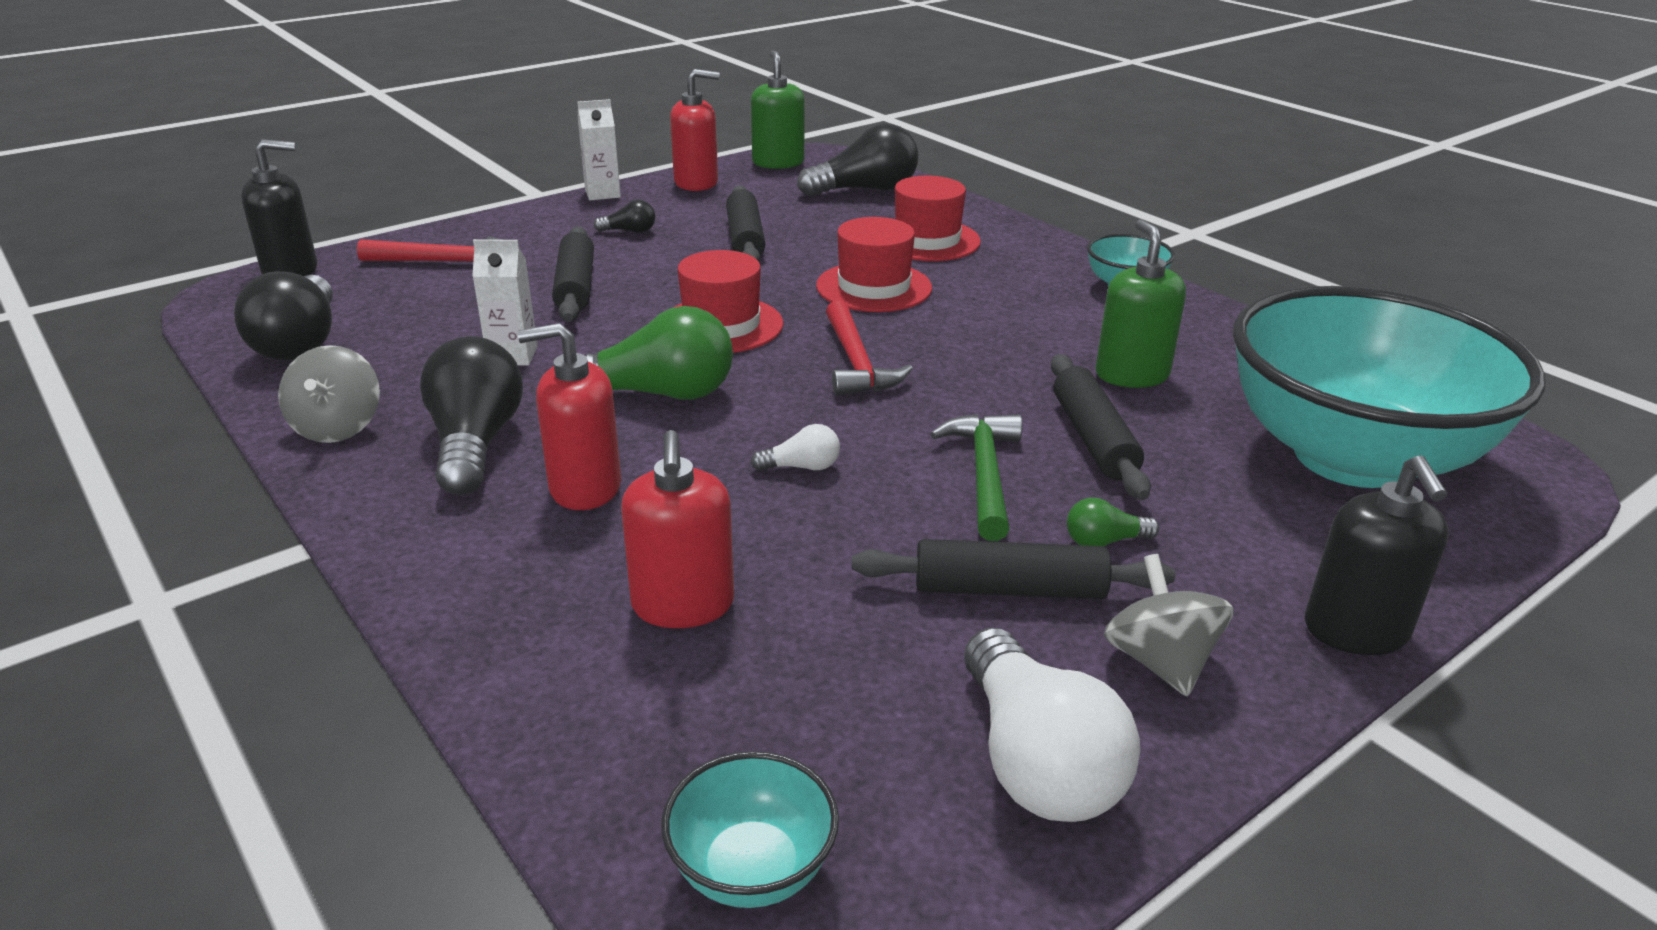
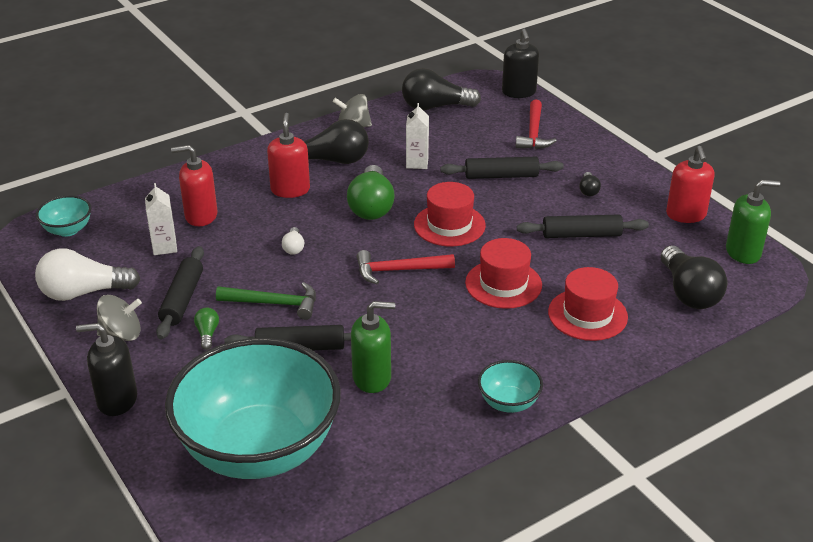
camera: 95 degrees right, 5 degrees up
(602, 193) = (655, 177): white carton -> white carton (164, 247)

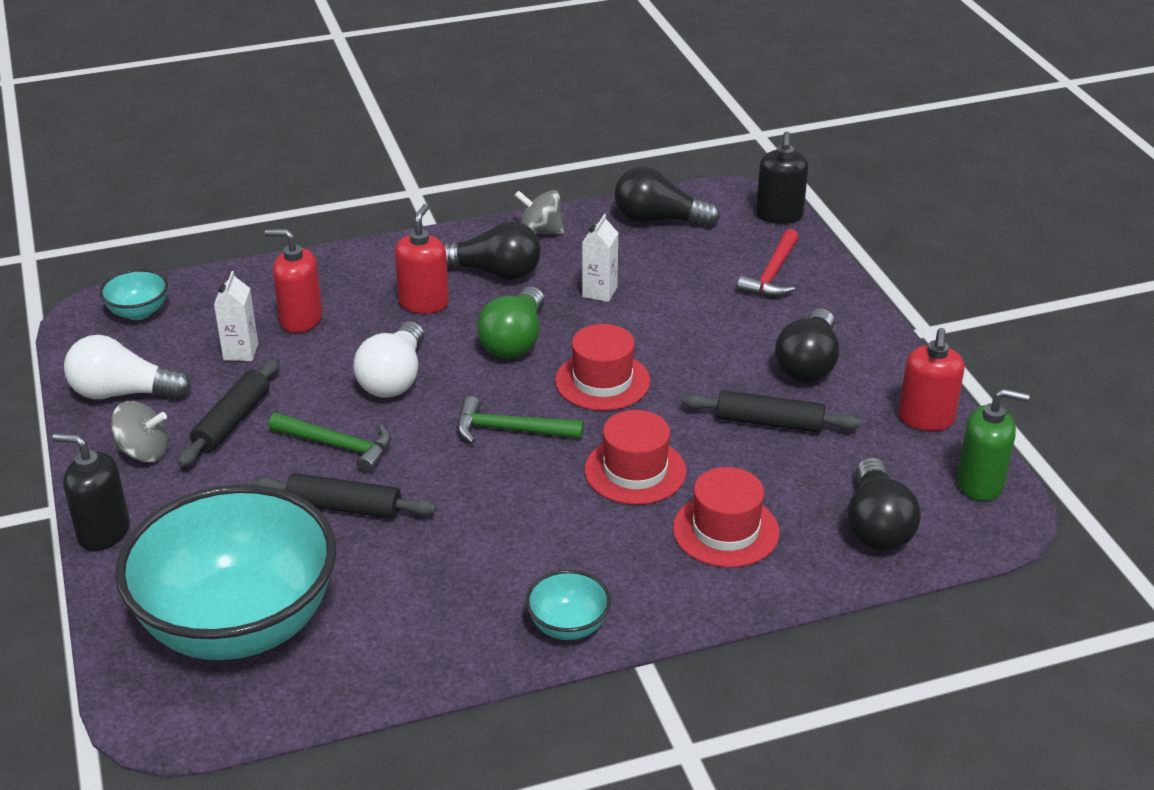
camera: 15 degrees right, 0 degrees up
(207, 334) = (242, 470): green light bulb -> none
(293, 247) = (394, 378): white light bulb -> white light bulb, size x2.18
(372, 378) = (413, 562): green soap dispenser -> none
(398, 270) = (510, 430): red hammer -> green hammer
(501, 176) = (701, 326): black rolling pin -> none
(588, 190) = (808, 364): black light bulb -> black light bulb, size x2.18

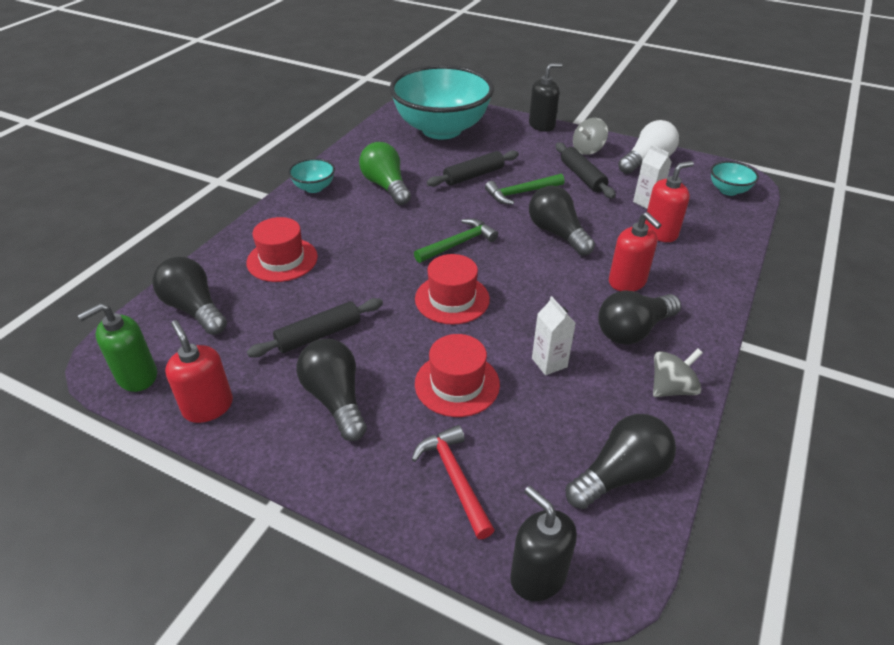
camera: 135 degrees right, 5 degrees up
(394, 378) = (557, 233): white light bulb -> black light bulb
(515, 341) = (539, 292): green light bulb -> green light bulb (386, 186)
(635, 471) = (365, 261): red hat -> red hat (457, 384)

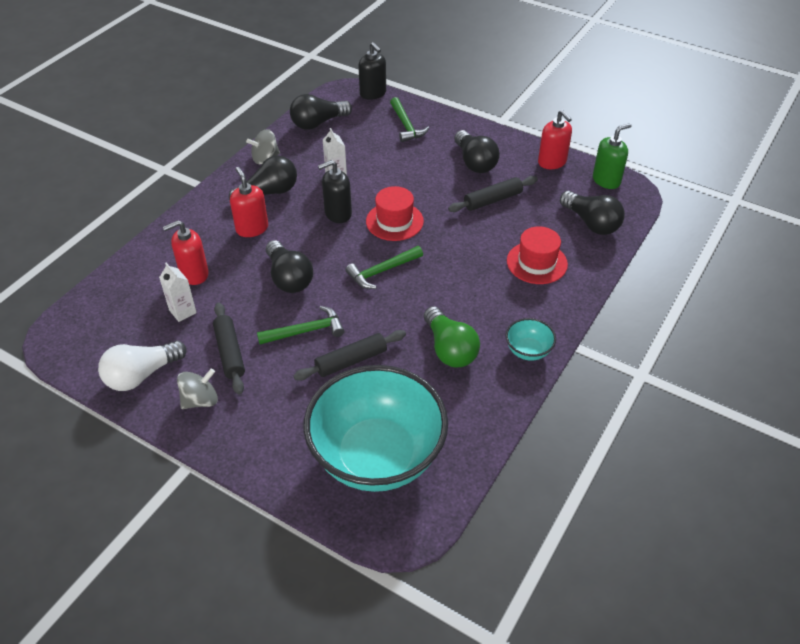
camera: 175 degrees left, 5 degrees up
(454, 478) = (406, 125): red hammer -> green hammer
(457, 384) = (399, 167): red hat -> none
(542, 125) = (237, 458): black soap dispenser -> black soap dispenser (338, 214)
(728, 190) = (87, 323): turquoise bowl -> none

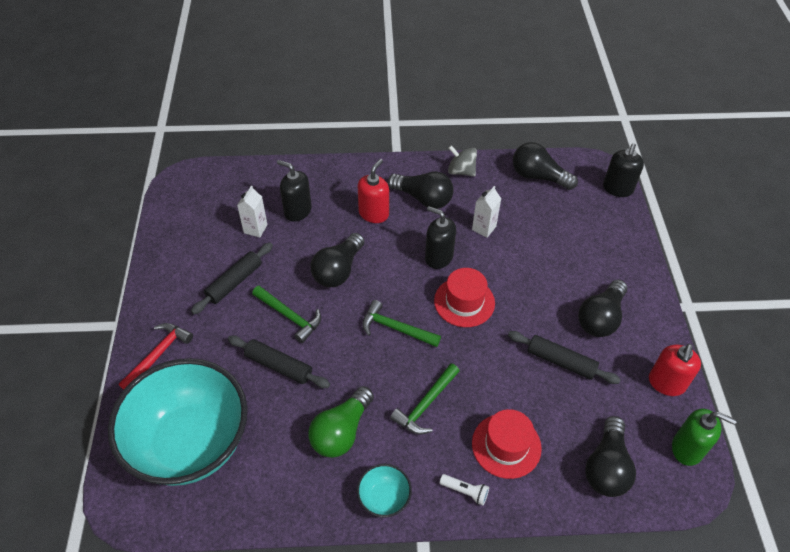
camera: 55 degrees right, 5 degrees up
(142, 375) = (180, 245): white light bulb -> none
(194, 274) = (297, 211): red soap dispenser -> black soap dispenser
(200, 400) = (178, 294): grey spinning top -> none
(258, 443) = (158, 355): none -> red hammer
(406, 125) = (599, 237): green hammer -> green hammer (426, 405)
(556, 302) = (465, 491): none -> white flashlight

